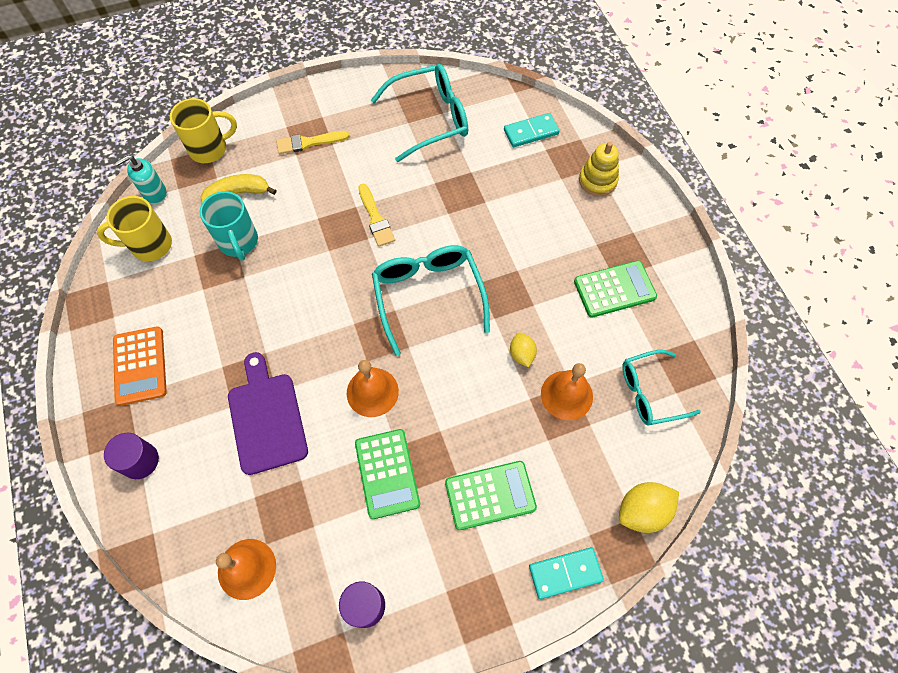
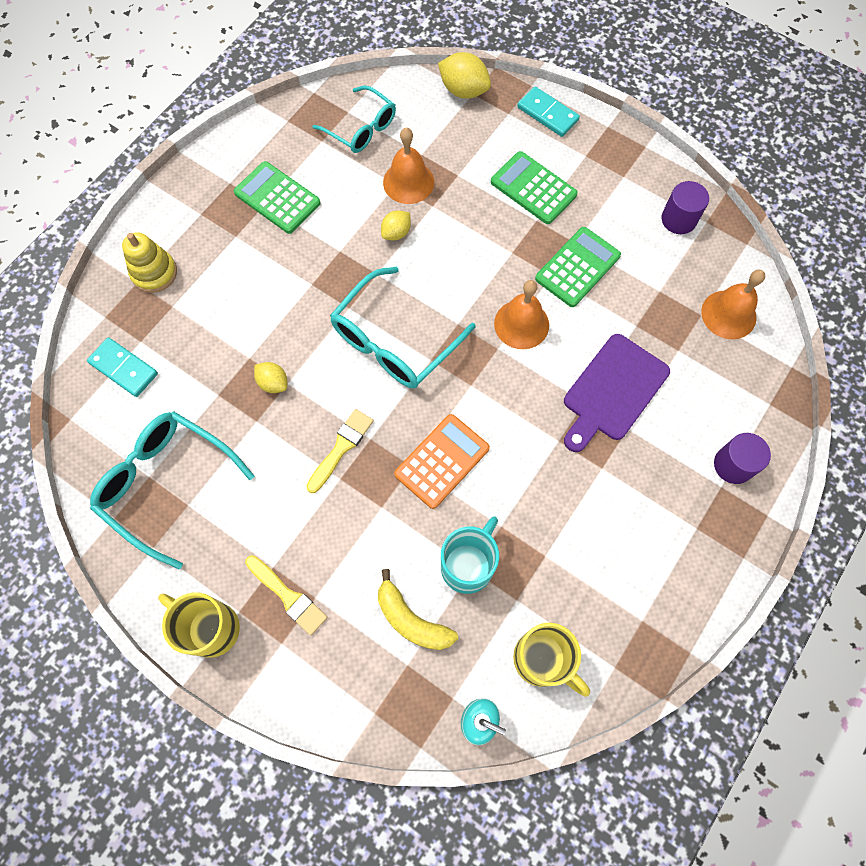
camera: 125 degrees left, 5 degrees up
(140, 366) = (663, 545): orange calculator -> orange calculator (442, 461)
(210, 149) = (374, 710): yellow mug -> yellow mug (211, 628)
(454, 205) = (273, 383): none -> yellow lemon

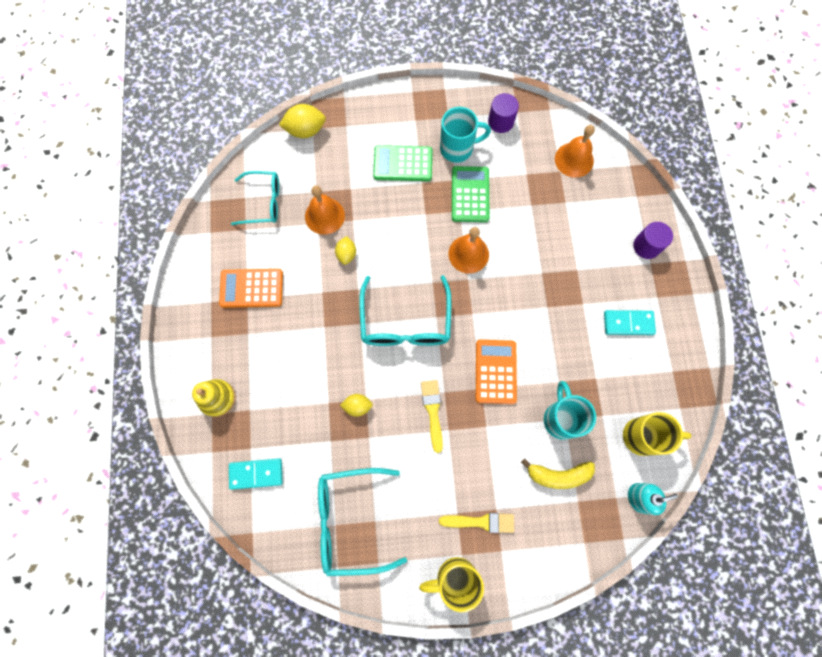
camera: 40 degrees left, 5 degrees up
(277, 198) = (251, 288): green calculator -> orange calculator
(547, 114) = (370, 109): turquoise domino -> turquoise domino (628, 323)
(606, 213) = (458, 148): none -> turquoise mug
(612, 391) = (551, 254): purple cutting board -> none

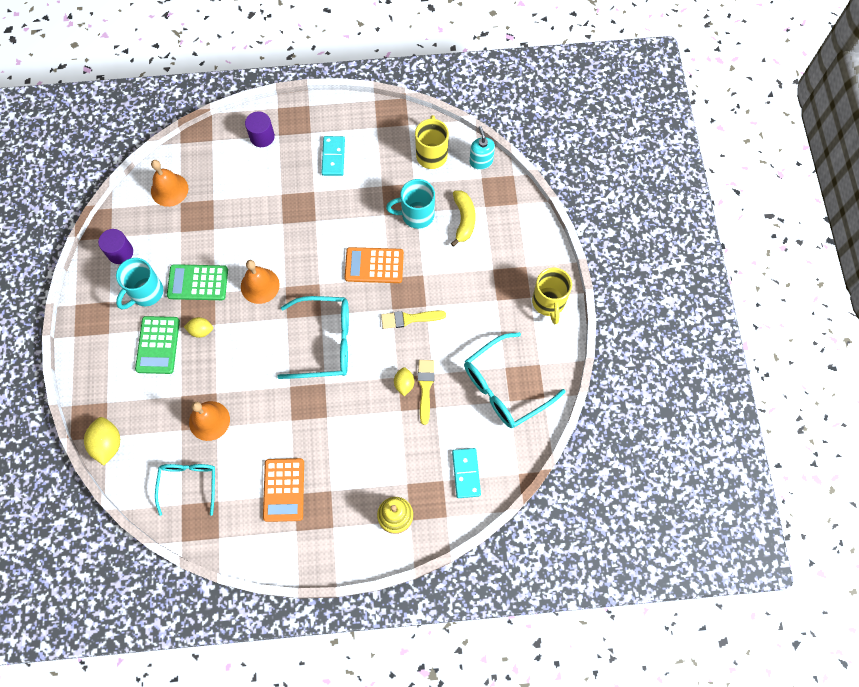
camera: 90 degrees left, 5 degrees down
(346, 254) = (252, 398): yellow lemon -> yellow lemon (201, 330)
(351, 520) = (505, 387): turquoise glasses -> turquoise glasses turned 60 degrees clockwise
(458, 148) = (146, 293): turquoise mug -> turquoise mug turned 135 degrees counterclockwise
(481, 522) = (503, 281): yellow brush -> yellow brush (425, 388)

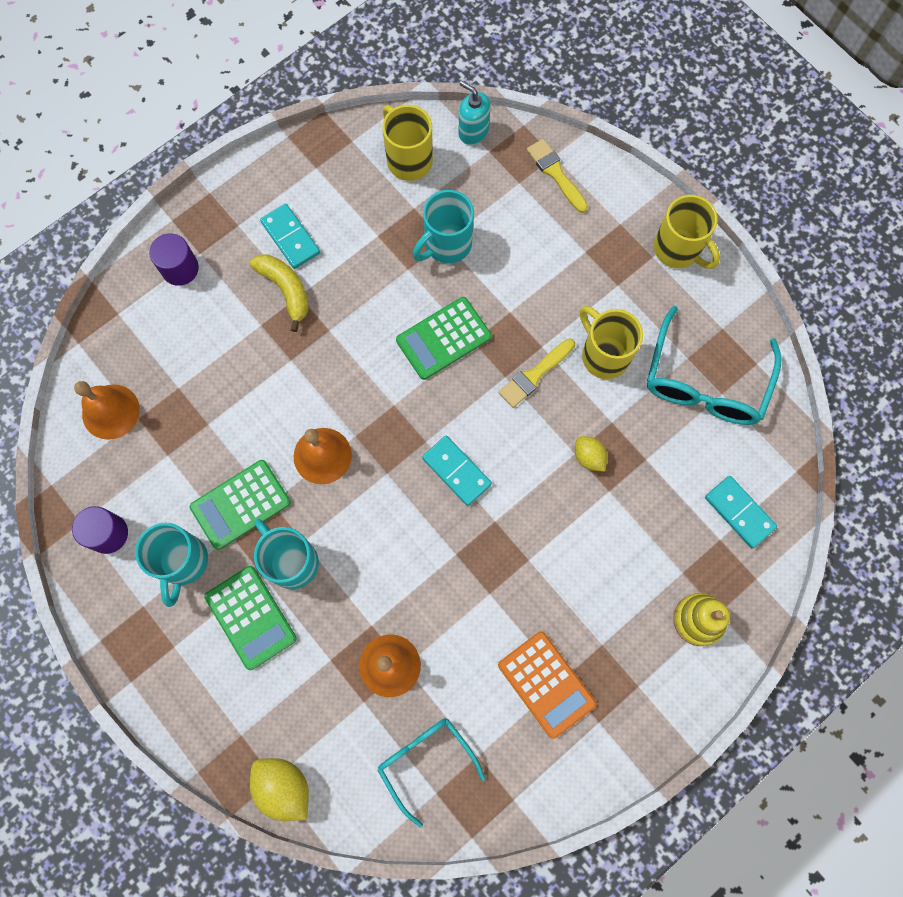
camera: 35 degrees left, 5 degrees up
(201, 330) = (292, 561): yellow lemon -> turquoise mug
(325, 342) = (457, 471): turquoise glasses -> turquoise domino
(374, 265) = (443, 338): orange calculator -> green calculator
(425, 388) = (616, 444): yellow brush -> yellow brush (555, 173)
(457, 333) = (604, 355): none -> yellow mug
(464, 220) = (507, 214): yellow banana -> yellow banana (286, 290)

